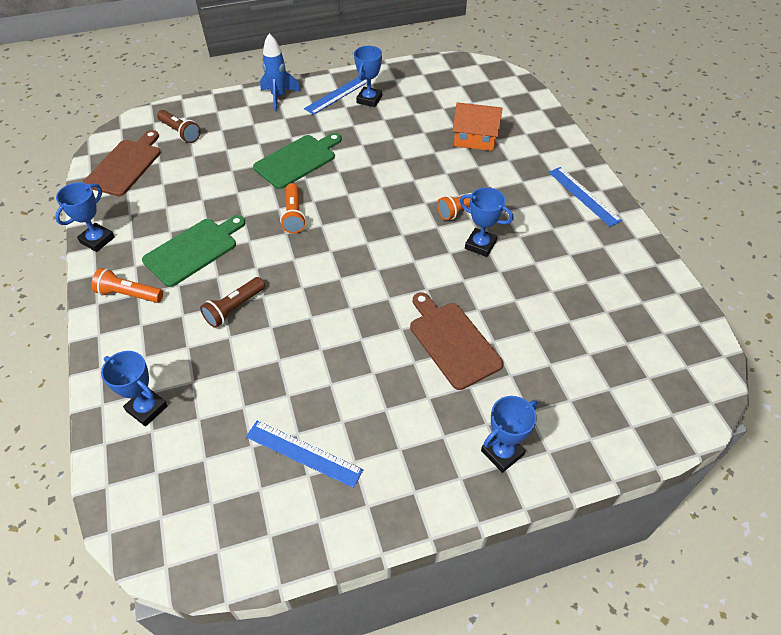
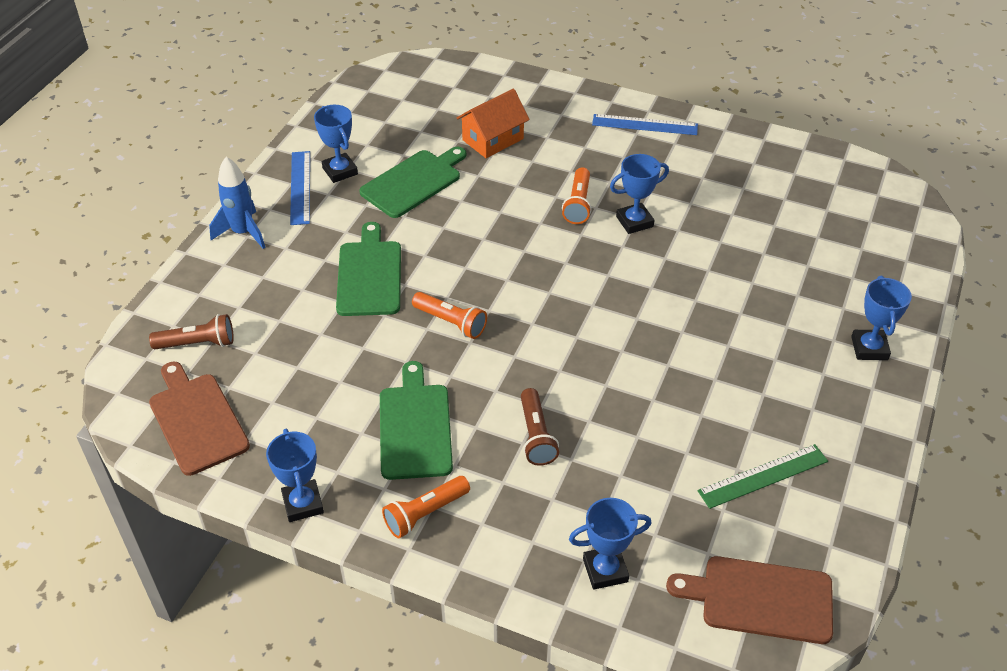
camera: 50 degrees left, 5 degrees down
(303, 453) = (763, 476): blue ruler -> green ruler
(395, 131) = (413, 182): none -> green cutting board
(452, 342) = (729, 307): brown cutting board -> brown cutting board (760, 599)

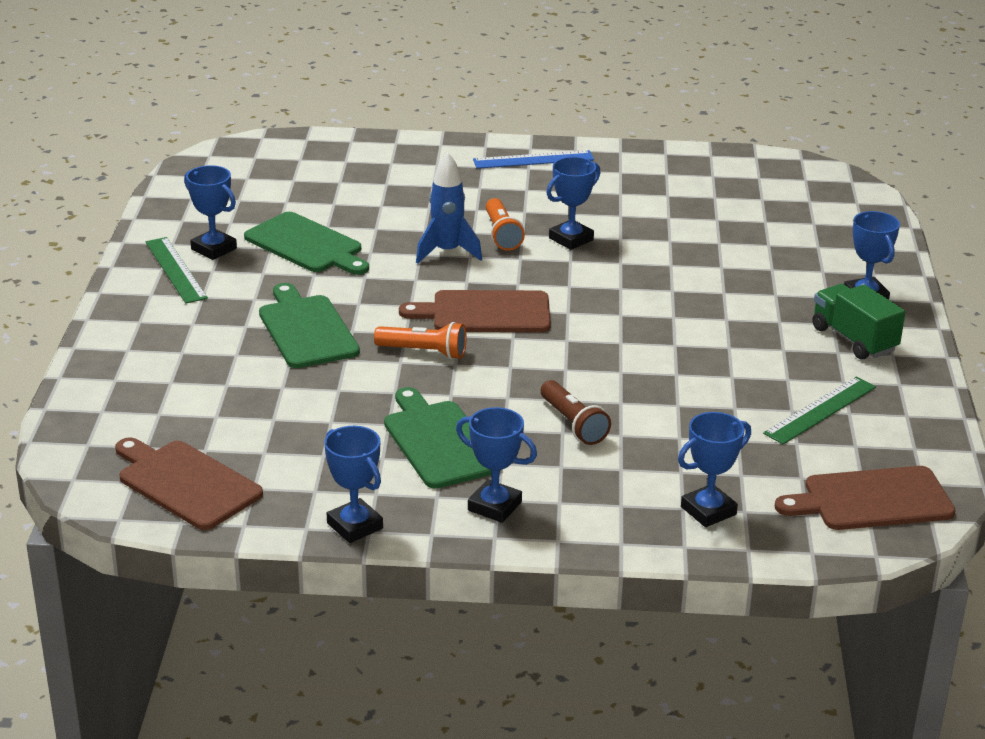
camera: 20 degrees left, 15 degrees down
(197, 343) = (142, 420): brown flashlight -> none
(243, 233) = (133, 319): blue rocket -> blue rocket (447, 252)
(300, 187) = (175, 270): blue ruler -> green ruler
(413, 182) = (306, 245): green cutting board -> green cutting board turned 105 degrees clockwise
(425, 513) = (494, 506): orange flashlight -> blue trophy
(493, 139) = (373, 196): orange house -> none
(522, 290) = (485, 313): none -> brown cutting board
(834, 397) = (853, 339): none -> green truck

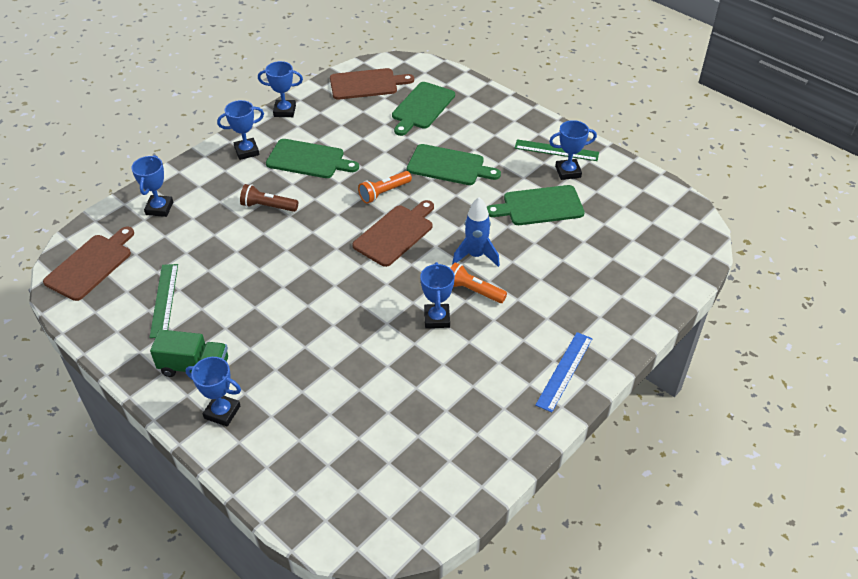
camera: 130 degrees right, 15 degrees up
(193, 405) = (422, 107): none -> green cutting board

